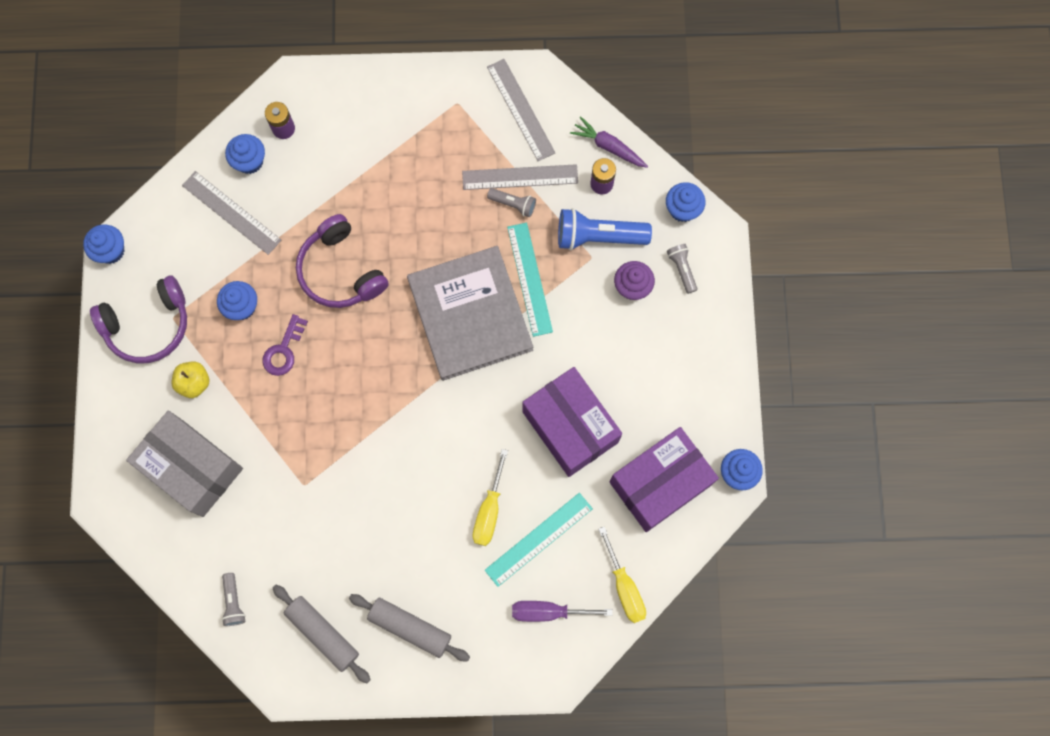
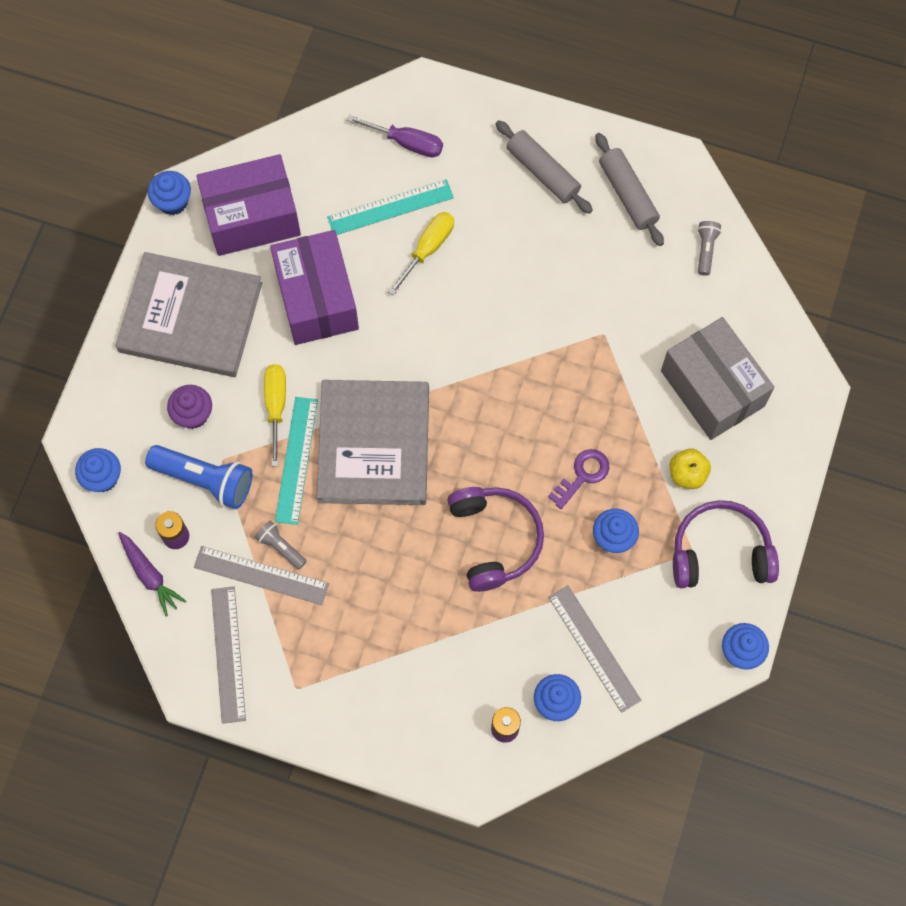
camera: 160 degrees left, 5 degrees down
(624, 587) = (326, 140): yellow screwdriver -> yellow screwdriver (276, 406)
(672, 370) = (190, 317): none -> grey book
(682, 269) = (133, 414): grey flashlight -> none

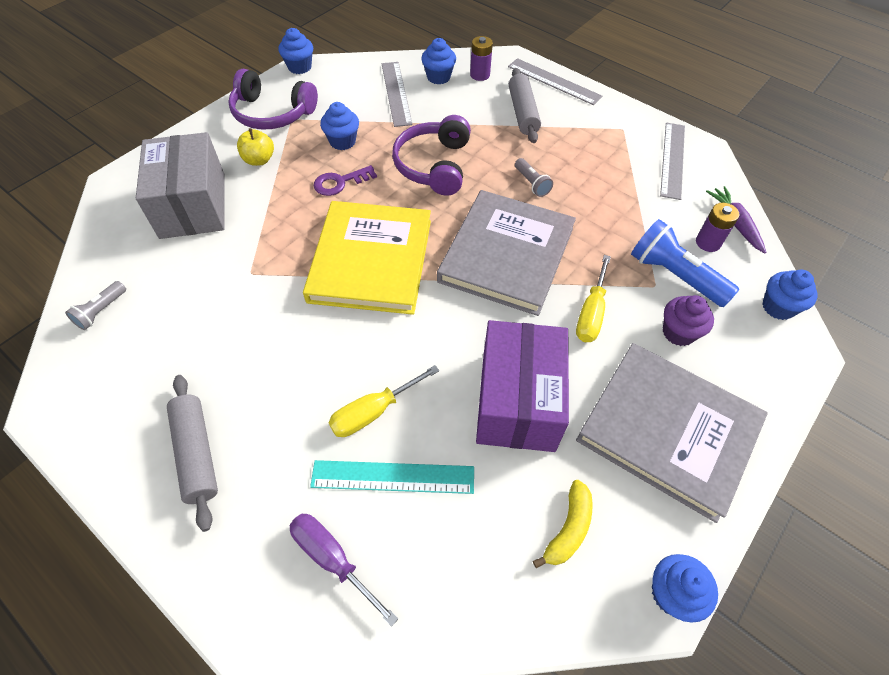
camera: 160 degrees left, 15 degrees down
(252, 217) = (568, 529): purple box -> yellow banana
(261, 575) = (635, 197): grey ruler -> grey ruler (553, 81)
(281, 547) = (613, 209): grey flashlight -> grey flashlight (531, 183)
(297, 460) = (582, 264): turquoise ruler -> none
(501, 389) = (371, 260): none -> yellow book
(628, 194) = (127, 393): grey rolling pin -> grey rolling pin (522, 113)

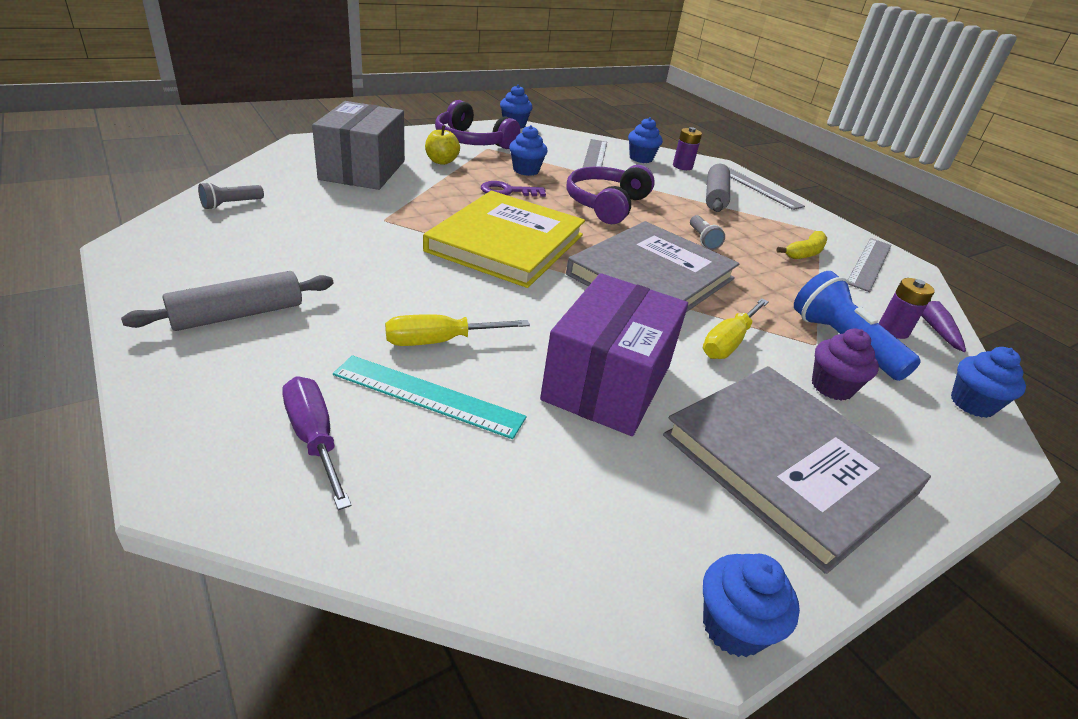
camera: 15 degrees right, 20 degrees down
(197, 453) = (238, 315): grey rolling pin -> grey rolling pin turned 60 degrees clockwise
(568, 529) = (615, 510): yellow banana -> yellow banana (805, 253)

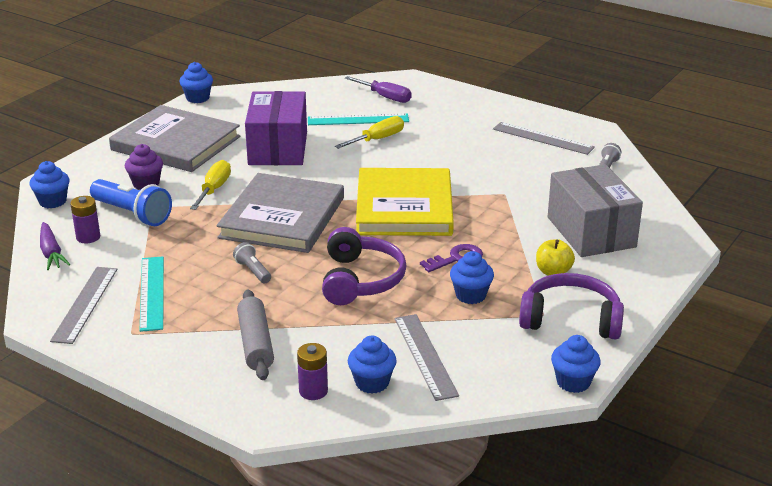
camera: 160 degrees right, 5 degrees down
(238, 315) = (484, 120): grey rolling pin -> none
(756, 187) = (207, 389): grey ruler -> grey ruler (543, 138)
(805, 253) = (151, 293): yellow banana -> turquoise ruler

